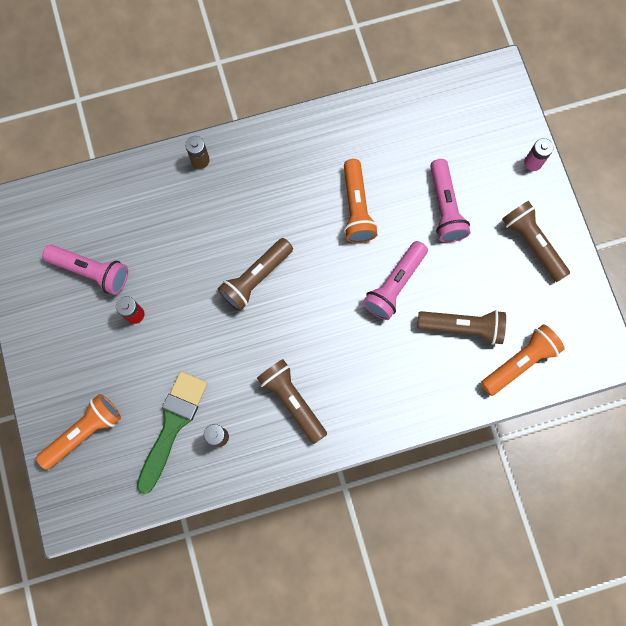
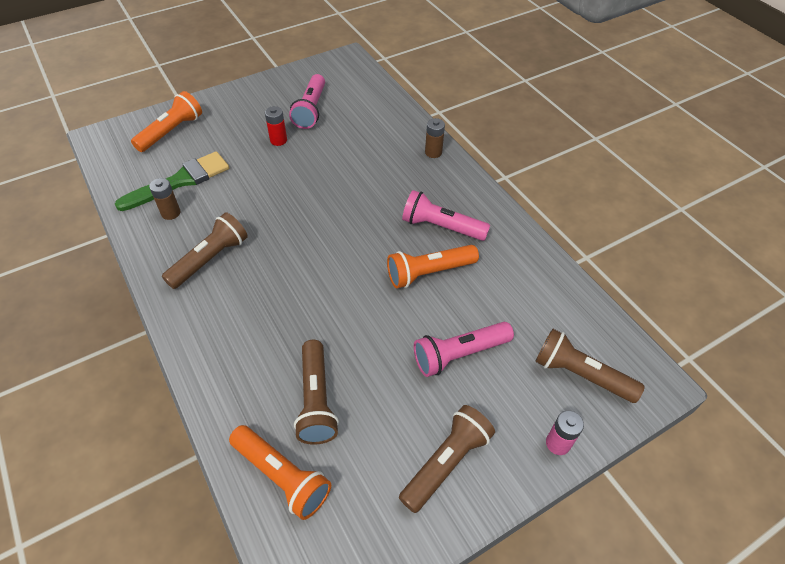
camera: 75 degrees right, 25 degrees down
(84, 432) = (171, 131): orange flashlight -> orange flashlight turned 90 degrees counterclockwise
(172, 425) = (180, 181): green brush -> green brush turned 45 degrees counterclockwise
(256, 278) = (330, 209): brown flashlight -> brown flashlight (580, 374)
(394, 285) = (352, 322): pink flashlight -> pink flashlight (441, 227)

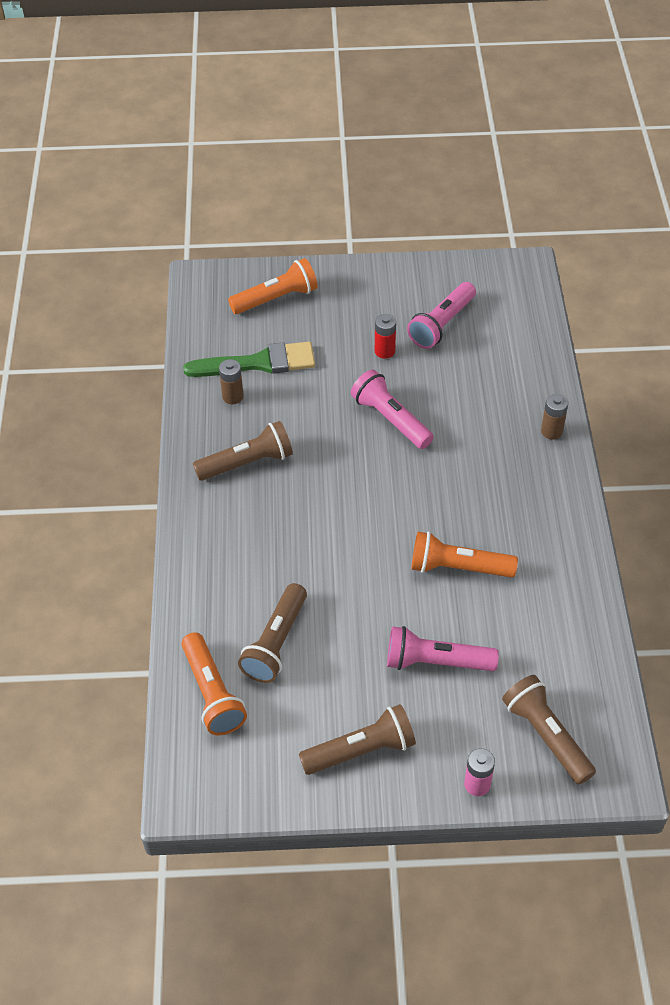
camera: 30 degrees right, 0 degrees up
(441, 227) = (503, 523): pink flashlight -> pink flashlight (390, 419)

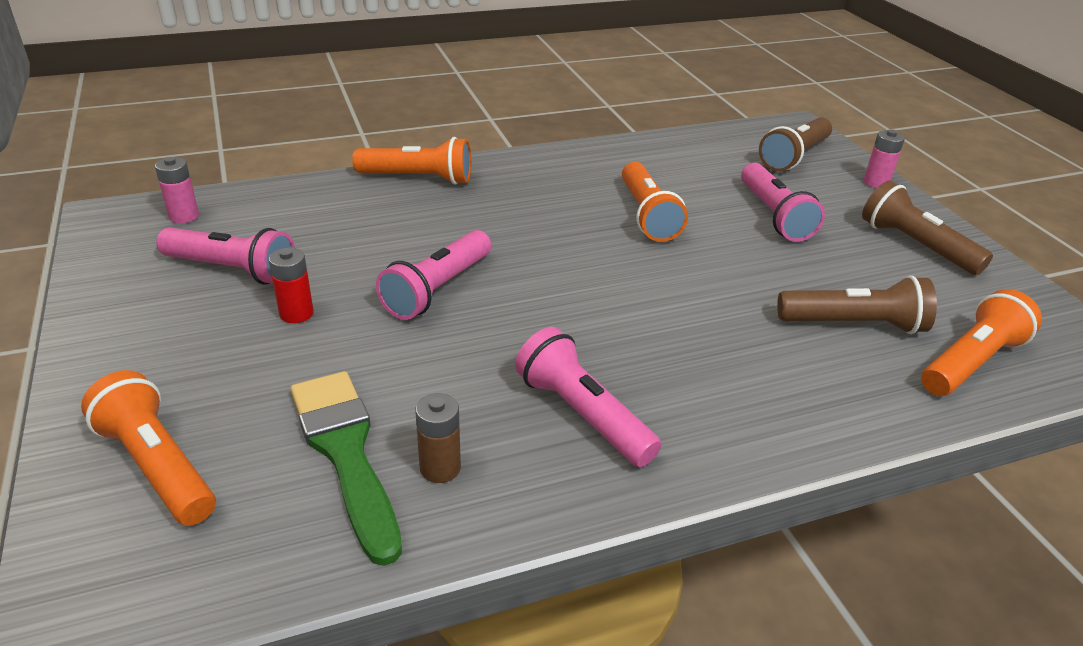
camera: 110 degrees left, 15 degrees down
(247, 463) = (582, 414): brown flashlight -> pink flashlight
(517, 302) = (184, 216): none -> pink battery
(551, 431) = (418, 178): brown battery -> orange flashlight

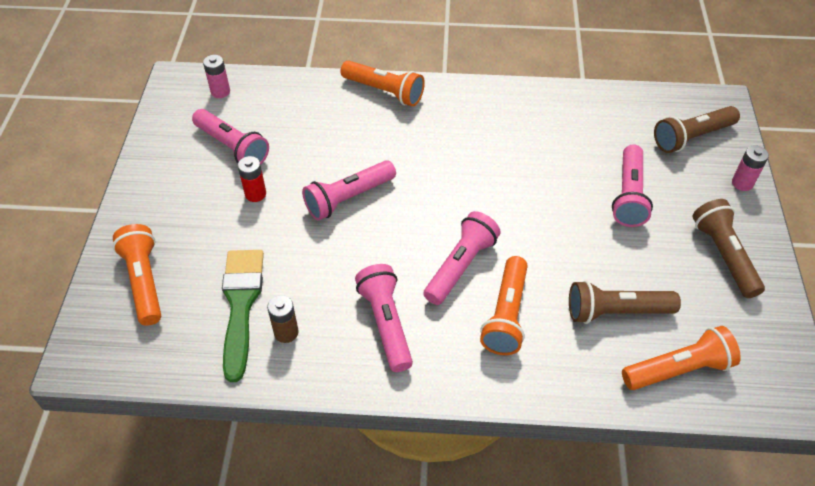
camera: 25 degrees right, 15 degrees up
(636, 325) = (460, 266): none -> pink flashlight
(647, 215) = (529, 170): orange flashlight -> orange flashlight (506, 315)
(854, 324) = (616, 312): brown flashlight -> brown flashlight turned 150 degrees clockwise

